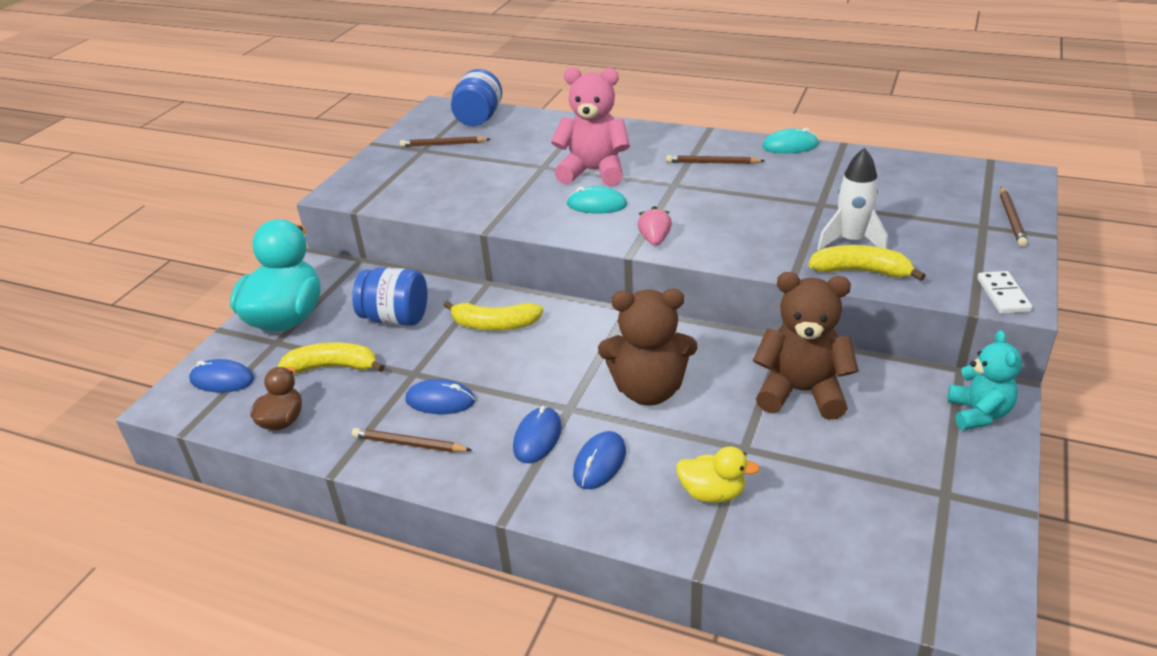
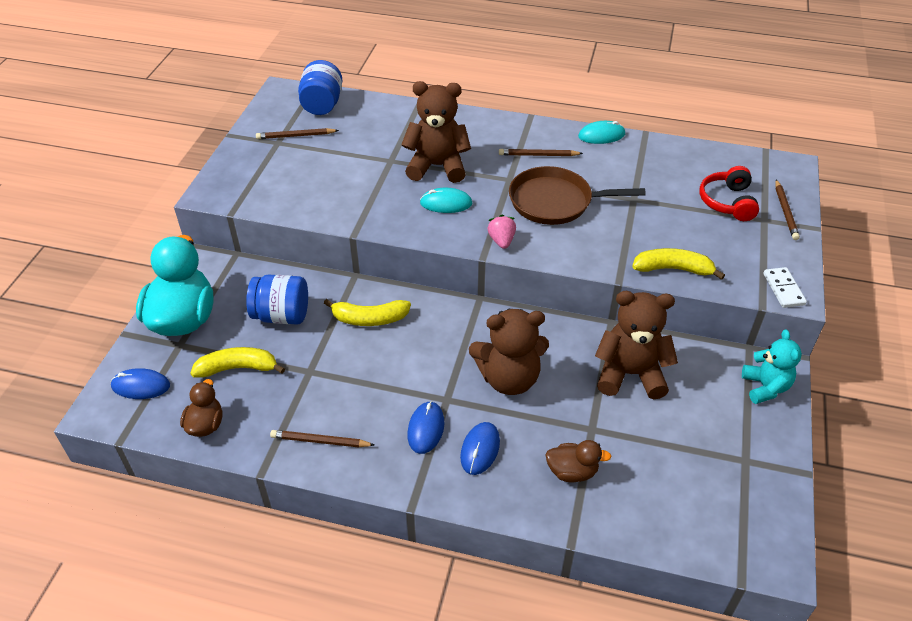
camera: 10 degrees left, 10 degrees up
(440, 400) = (338, 397): blue mouse -> none
(594, 172) = (437, 166): pink teddy bear -> brown teddy bear
(712, 493) = (572, 472): yellow duck -> brown duck
(725, 205) = (555, 201): none -> brown pan
(851, 241) = (662, 238): white rocket -> none
(938, 208) = (727, 202): none -> red headphones

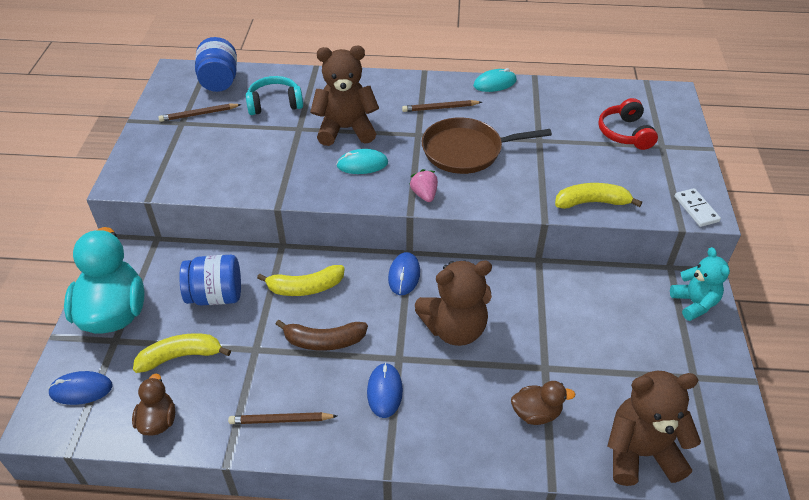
camera: 10 degrees left, 0 degrees up
(372, 133) = (274, 104): none -> turquoise headphones
(377, 372) = (324, 341): none -> brown banana
(480, 449) = (442, 404): blue mouse -> blue mouse (404, 275)
(630, 374) = (568, 308): brown teddy bear -> brown teddy bear (640, 453)
(785, 212) = (679, 136): brown pencil -> none

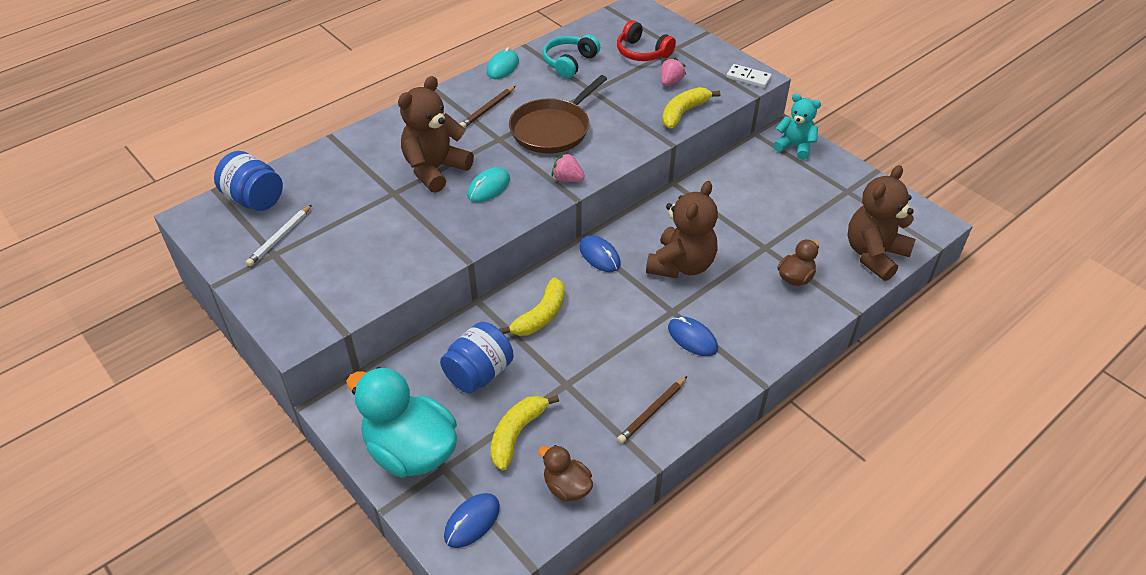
camera: 45 degrees left, 0 degrees up
(199, 114) = (280, 237): brown pencil -> white pencil
(274, 104) = (340, 187): turquoise headphones -> turquoise headphones (569, 63)
(324, 341) = (607, 340): brown banana -> none
(616, 171) = (670, 82): none -> pink strawberry

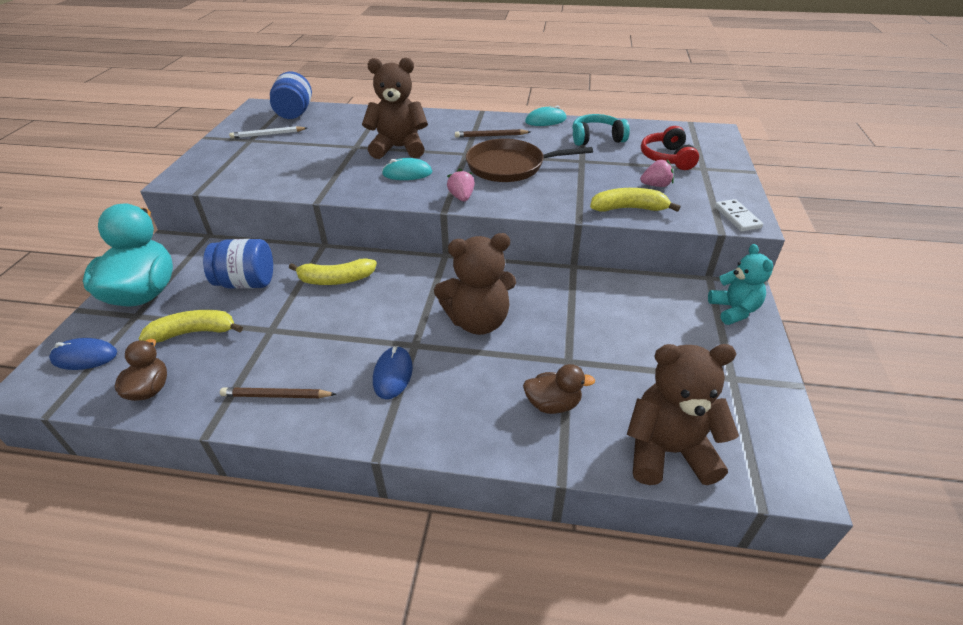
camera: 50 degrees right, 5 degrees down
(599, 255) = (436, 273): blue mouse -> none

